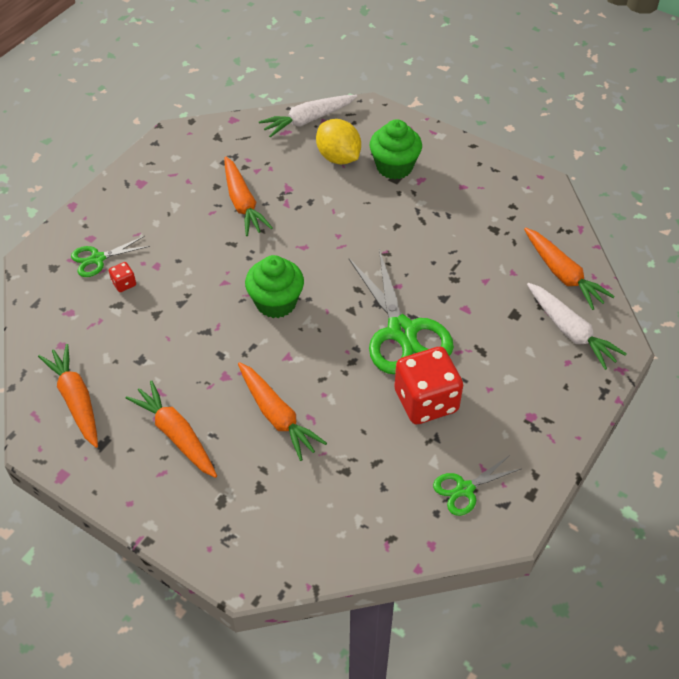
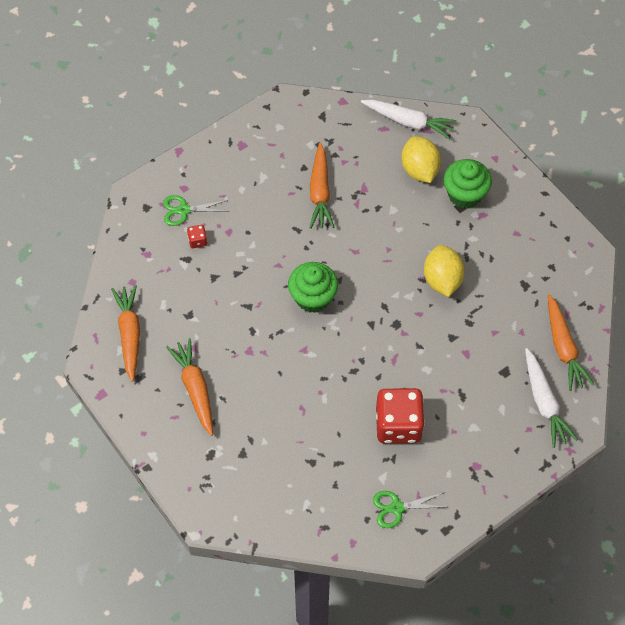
camera: 20 degrees right, 10 degrees up
(277, 416) = (277, 398): orange carrot -> none
(308, 120) = (408, 122): white carrot -> white carrot turned 150 degrees counterclockwise
(402, 331) = (405, 357): green scissors -> none
(407, 248) = (442, 280): none -> yellow lemon

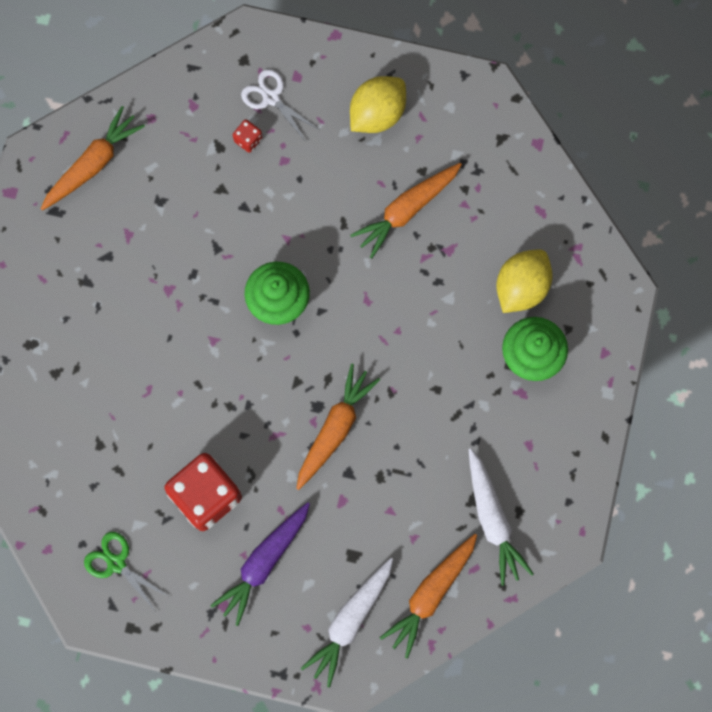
camera: 50 degrees right, 15 degrees up
(184, 210) = (271, 98): green scissors -> white scissors
(195, 389) = (86, 273): orange carrot -> orange carrot (335, 429)
(408, 122) = (571, 229): white carrot -> white carrot (492, 519)
(442, 280) = (407, 412): yellow lemon -> yellow lemon (377, 114)
(468, 423) = (264, 562): none -> purple carrot

